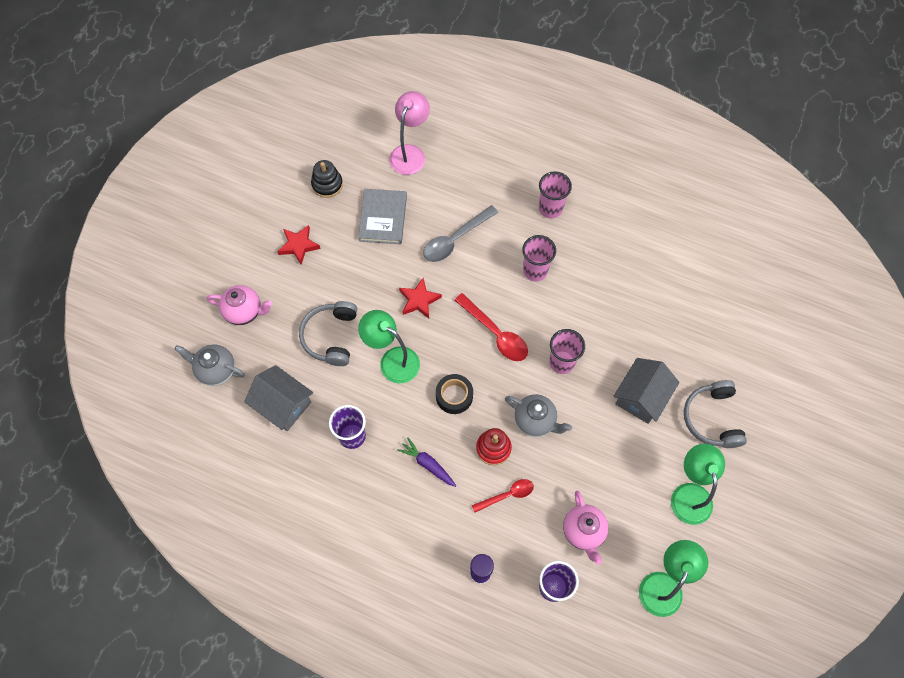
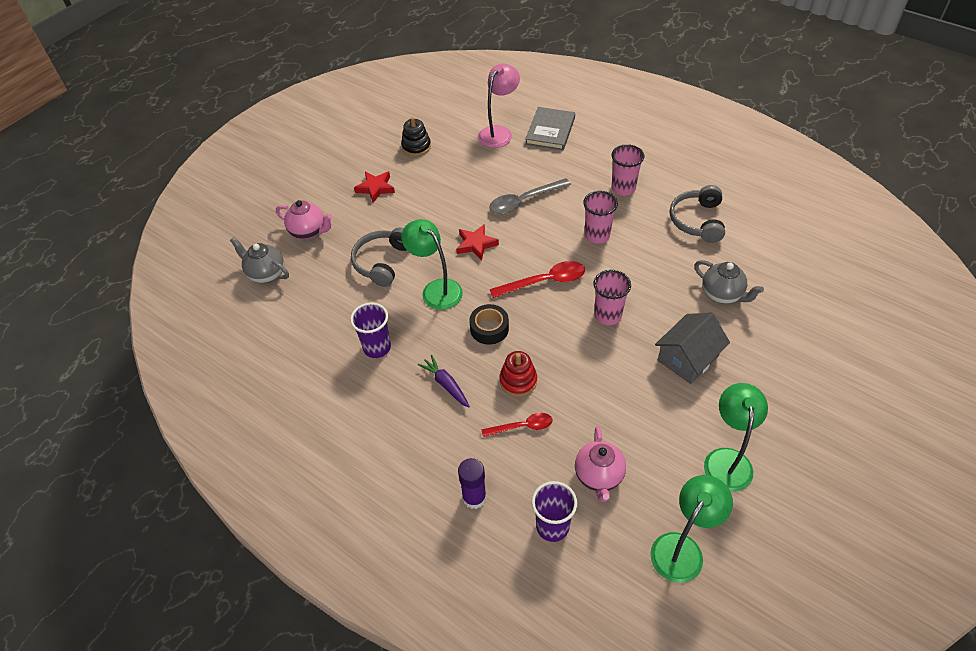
camera: 15 degrees right, 15 degrees down
(283, 404) = (318, 311): grey house -> none
(383, 218) = (460, 177): grey book -> grey book (550, 131)
(496, 333) = (545, 281): red spoon -> red spoon turned 75 degrees counterclockwise
(535, 421) = (568, 363): grey teapot -> grey teapot (722, 295)
(712, 418) = (763, 390): grey headphones -> grey headphones (697, 221)

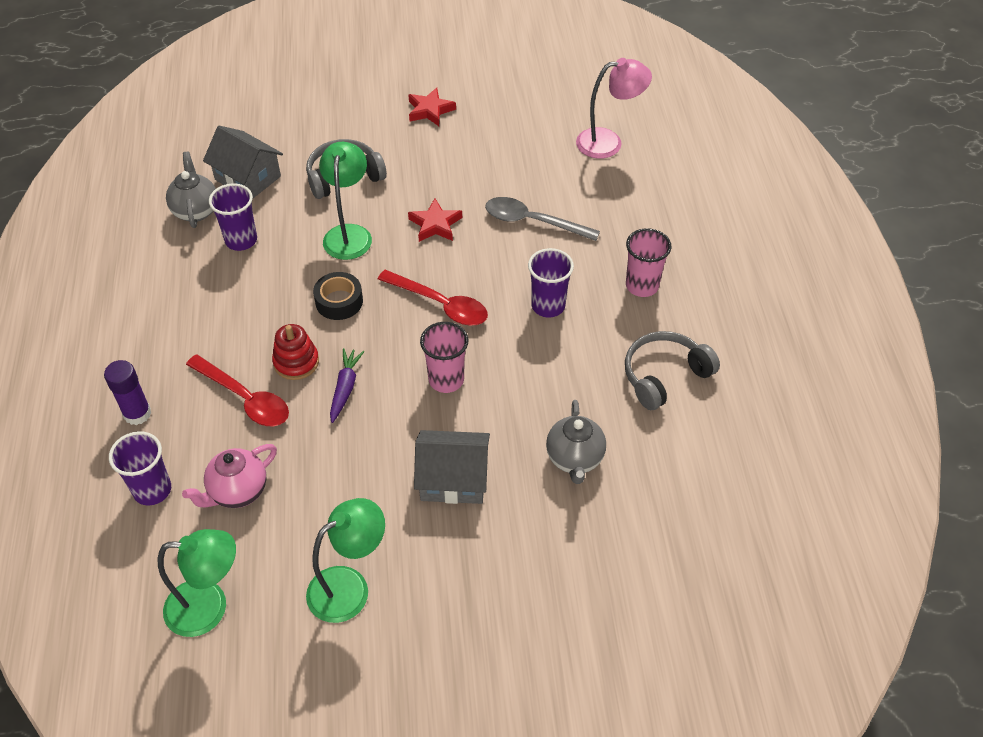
camera: 45 degrees right, 0 degrees up
(266, 274) = (253, 115): grey teapot -> grey teapot (196, 210)
(309, 232) = (329, 106): pink teapot -> none
(323, 311) = (248, 178): none -> grey house
(416, 147) = (517, 100): black stacking toy -> none
(446, 384) = (243, 314): purple carrot -> purple carrot (345, 388)
(522, 426) = (245, 399): red spoon -> red spoon, size x1.57
(550, 131) = (659, 177): grey book -> none
(597, 235) = (548, 306): pink cup -> purple cup

